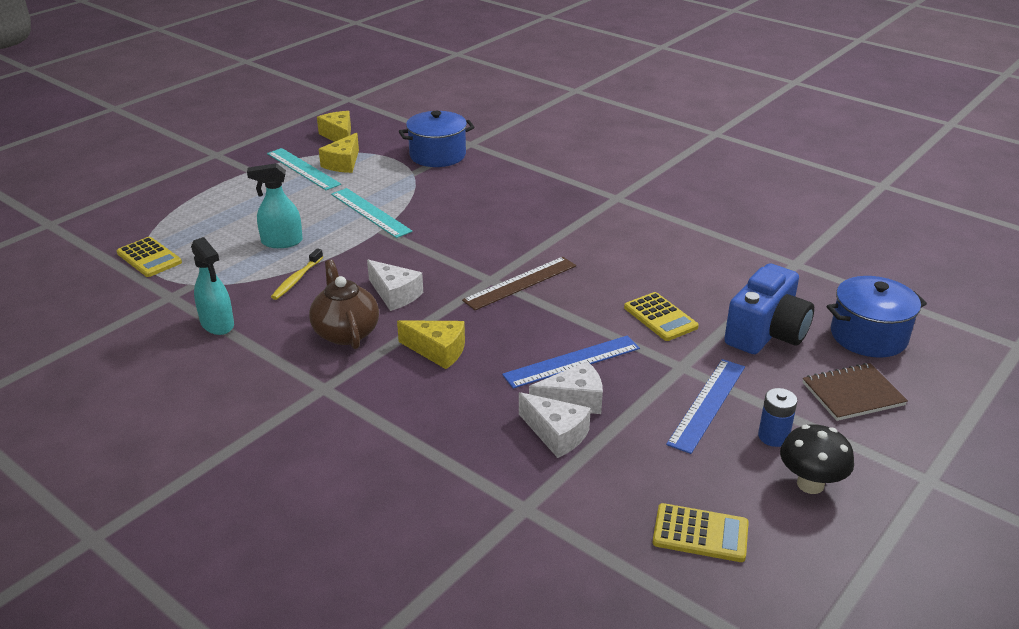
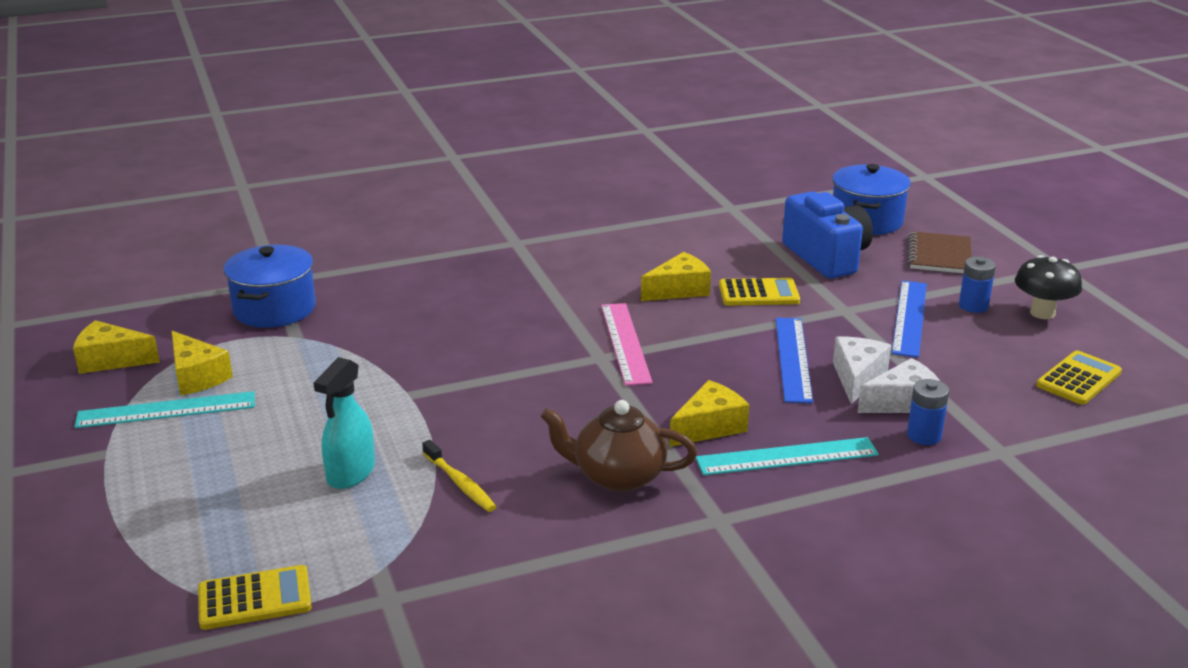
camera: 60 degrees left, 5 degrees down
(217, 324) = (505, 570): turquoise spray bottle -> none
(370, 212) = (357, 390): turquoise ruler -> turquoise ruler (787, 456)
(395, 294) = (569, 423): white cheese -> none
(513, 457) = (924, 436): none -> blue battery
(520, 283) = (625, 343): brown ruler -> pink ruler
(624, 281) = (679, 290): none -> yellow cheese
(707, 404) = (909, 318): blue ruler -> blue ruler turned 45 degrees clockwise

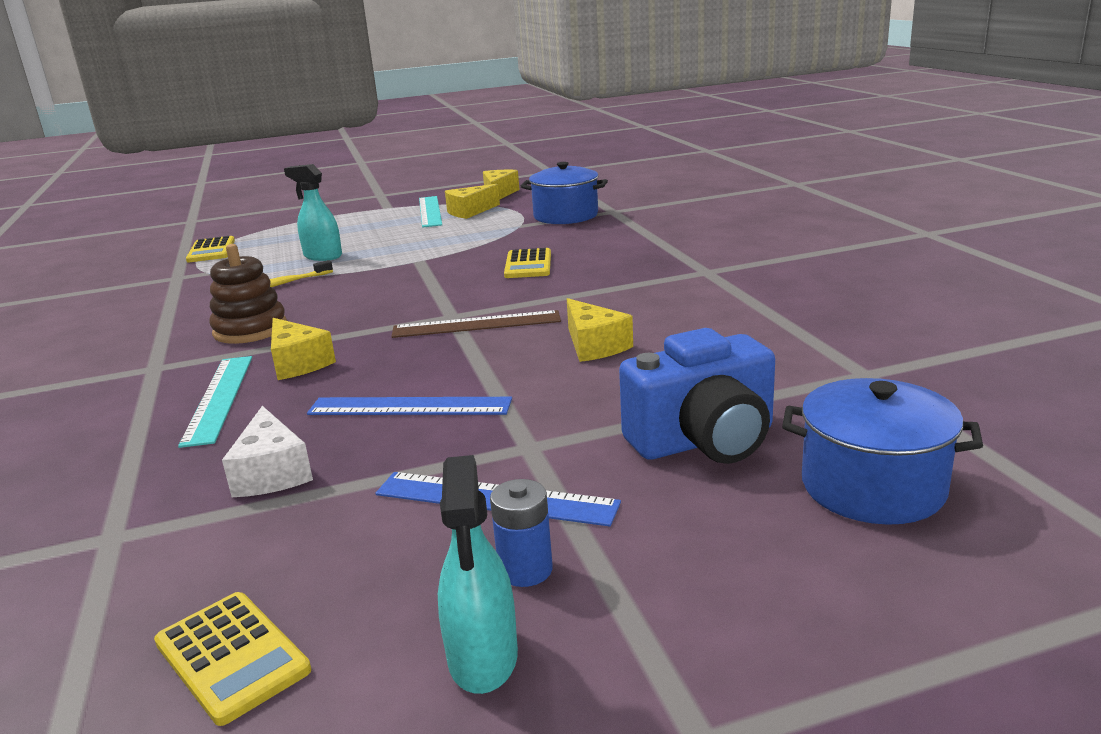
camera: 95 degrees right, 5 degrees down
(617, 476) = (250, 329): brown teapot -> brown stacking toy
(625, 343) = (476, 324): pink ruler -> brown ruler
(758, 293) = (583, 389): yellow calculator -> yellow calculator (528, 265)
(857, 377) = (346, 445): white cheese -> none
(924, 436) = (191, 481): blue battery -> none
(939, 255) = (736, 556): brown notebook -> none
(1042, 313) = (483, 658): black mushroom -> turquoise spray bottle

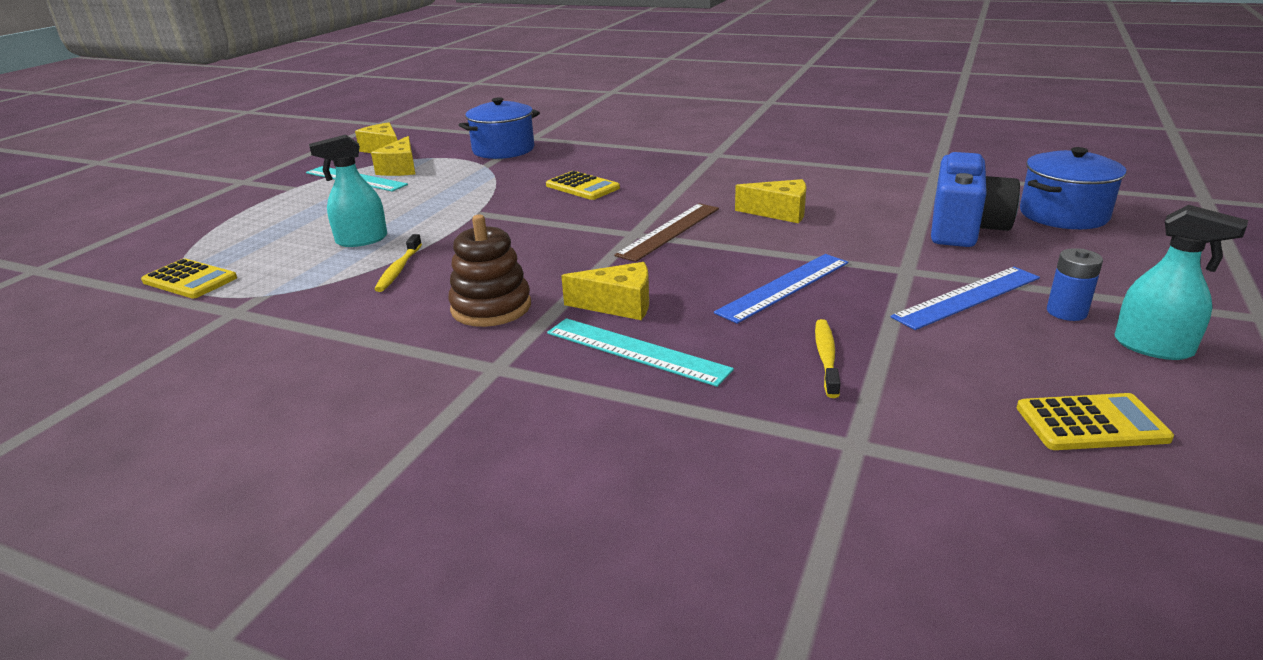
camera: 50 degrees left, 5 degrees up
(272, 472) = (826, 357): white cheese -> yellow toothbrush

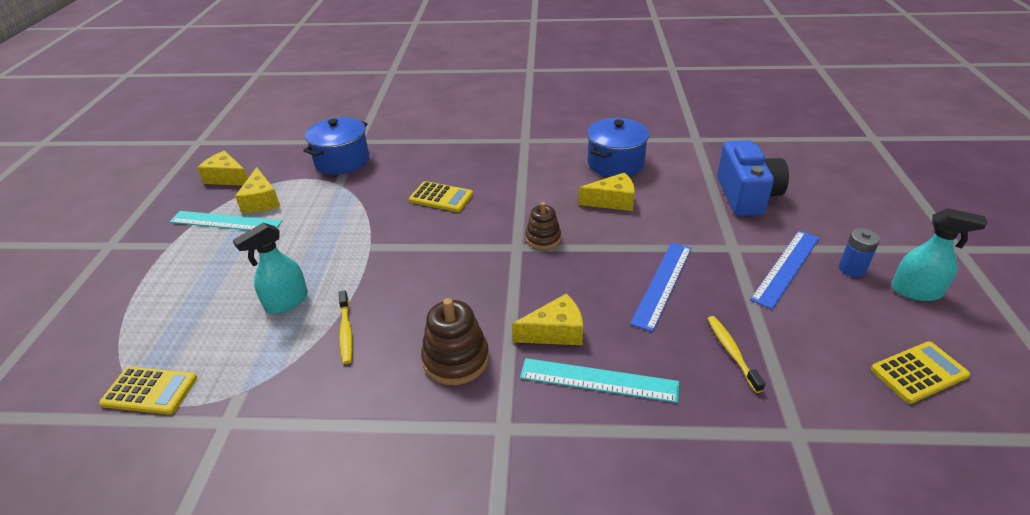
camera: 20 degrees left, 10 degrees up
(669, 231) = (543, 238): brown ruler -> brown stacking toy
(1063, 214) = (799, 169): blue pot -> blue pot (615, 163)

